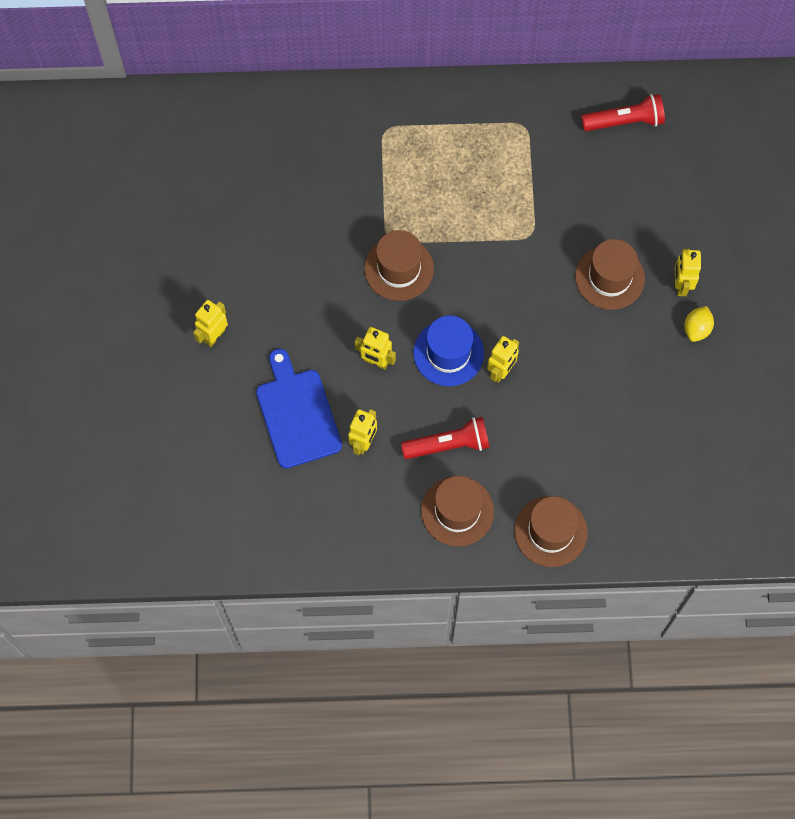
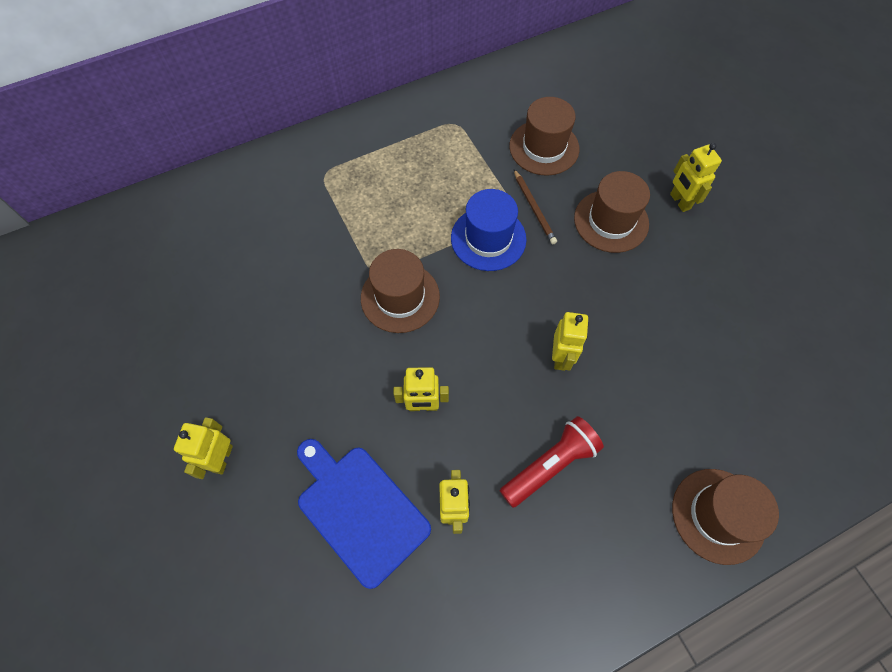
camera: 25 degrees left, 5 degrees down
(448, 353) = (496, 362): blue hat -> blue hat (488, 238)
(457, 511) = (603, 542): brown hat -> brown hat (544, 147)
(550, 238) = (534, 208): none -> brown pencil
(624, 121) = (542, 88): red flashlight -> none
(696, 329) = (720, 234): yellow lemon -> none

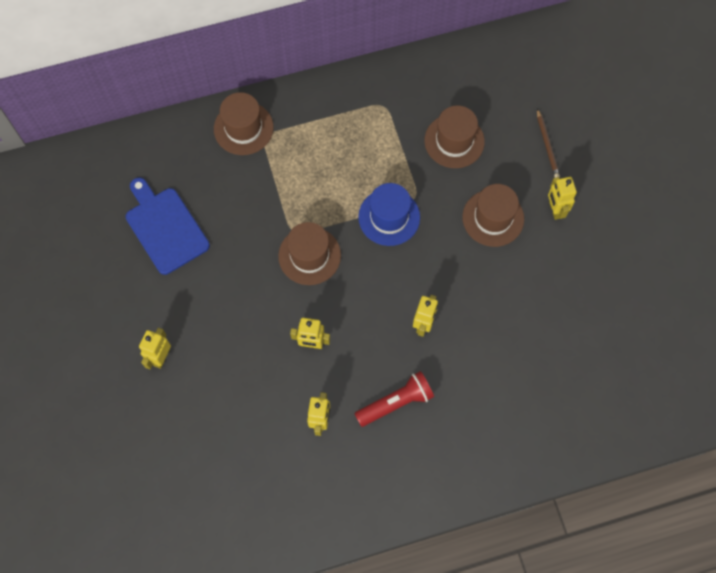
camera: 10 degrees right, 5 degrees up
(360, 510) = (254, 410): blue cutting board -> blue cutting board (165, 227)
(534, 208) = (432, 196): brown pencil -> brown pencil (547, 145)
(718, 515) = (507, 458): brown hat -> brown hat (243, 128)

